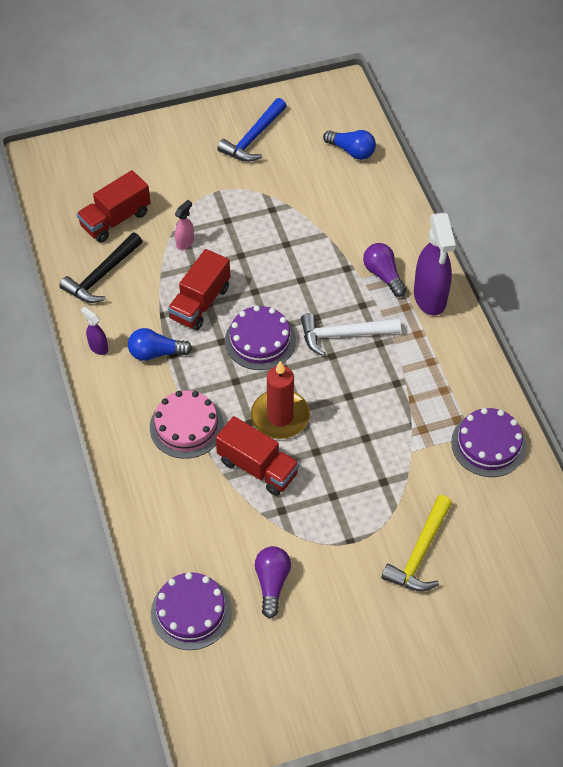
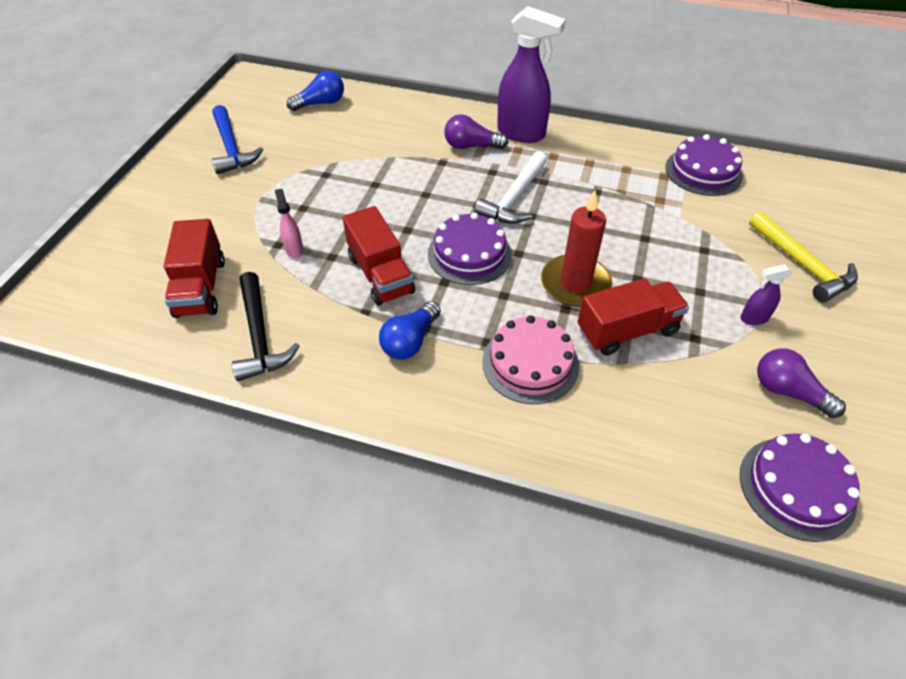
camera: 55 degrees left, 5 degrees down
(98, 347) = (353, 389): purple spray bottle -> purple spray bottle (753, 318)

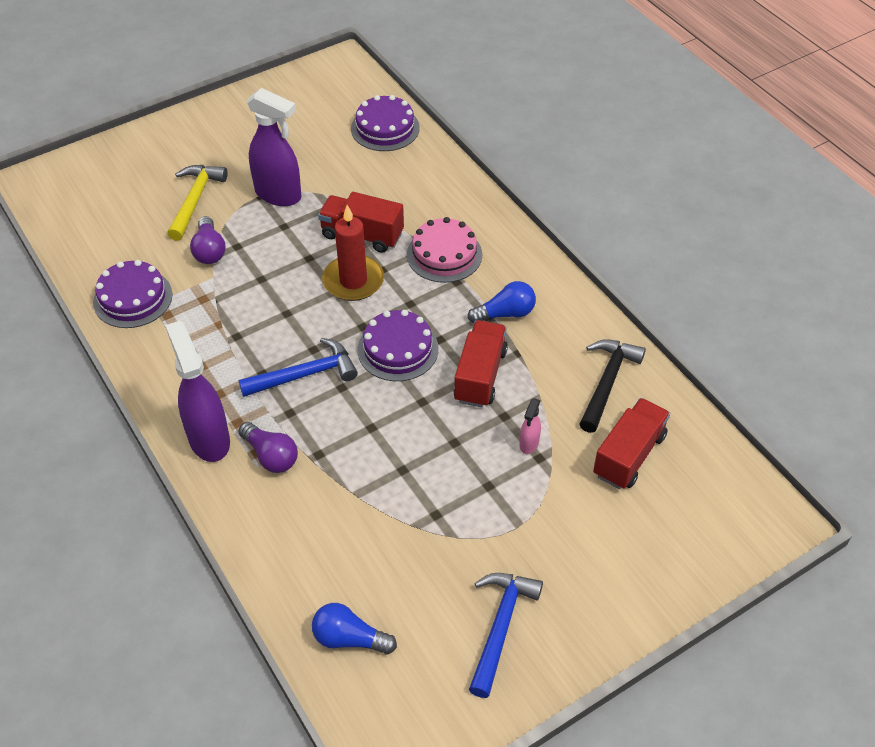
camera: 140 degrees left, 0 degrees up
(514, 198) = (305, 374): white hammer -> blue hammer
(753, 318) = (278, 195): purple spray bottle -> purple spray bottle, size x2.16
(788, 391) = (323, 157): purple light bulb -> purple light bulb (209, 250)

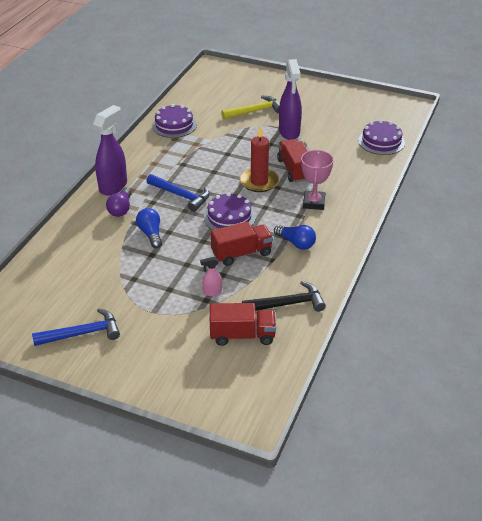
camera: 55 degrees right, 10 degrees down
(209, 250) = (227, 131): purple light bulb -> none
(349, 638) = (35, 283): blue light bulb -> blue light bulb (151, 234)
(444, 254) = (314, 203): pink cake -> pink trophy

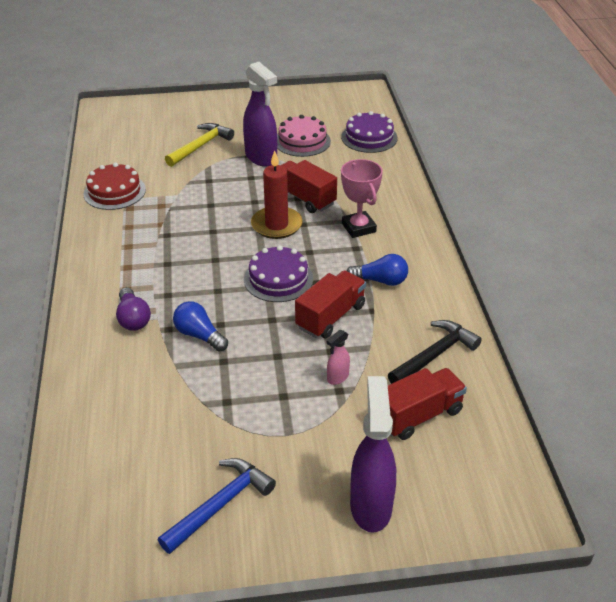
camera: 30 degrees left, 0 degrees up
(113, 186) = (98, 293): purple spray bottle -> purple spray bottle (371, 506)
(174, 125) = (114, 191): purple cake -> red cake
(181, 196) = (197, 274): blue hammer -> none
(329, 129) = (302, 141): none -> pink cake

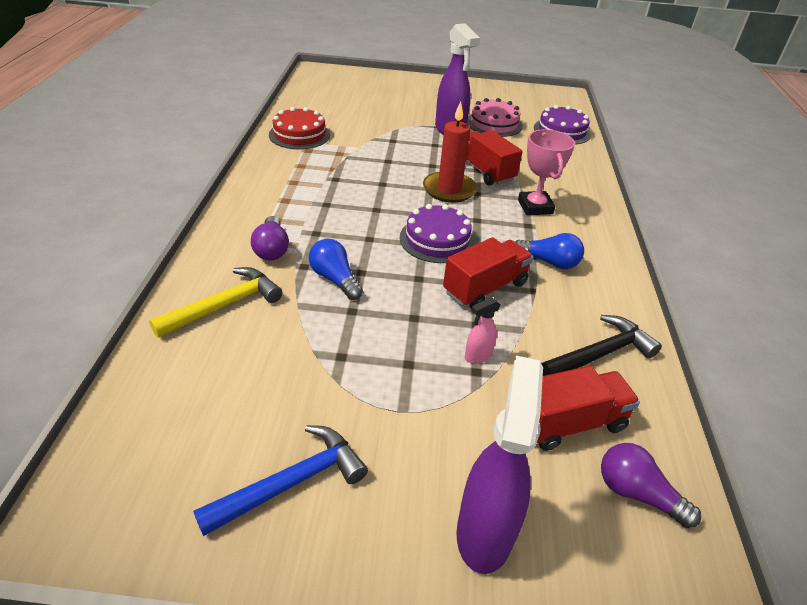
camera: 10 degrees right, 0 degrees up
(201, 146) = (394, 112): yellow hammer -> yellow hammer (225, 305)
(475, 455) = (637, 493): none -> purple light bulb

